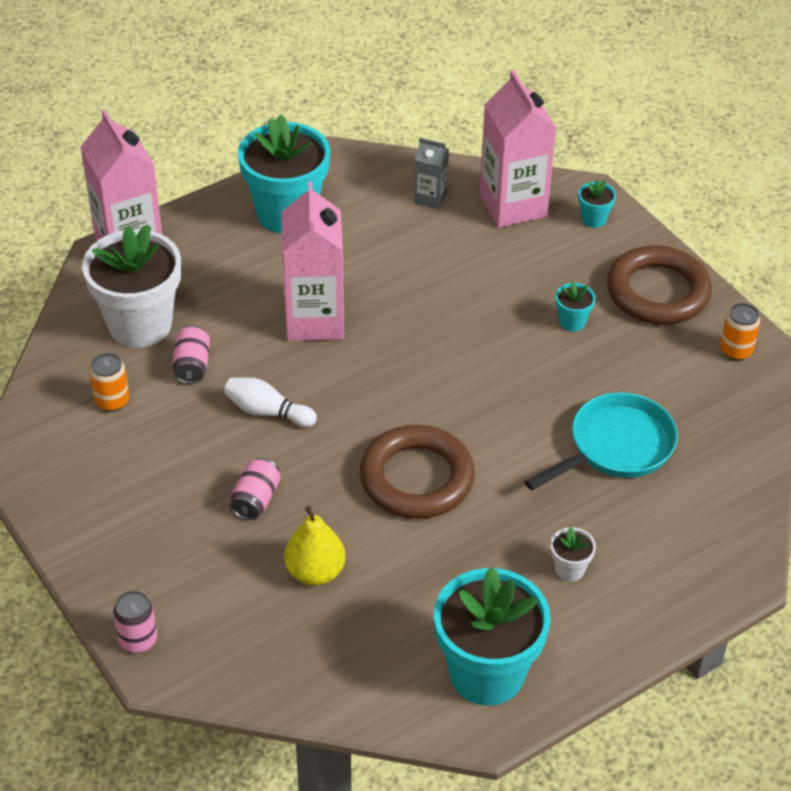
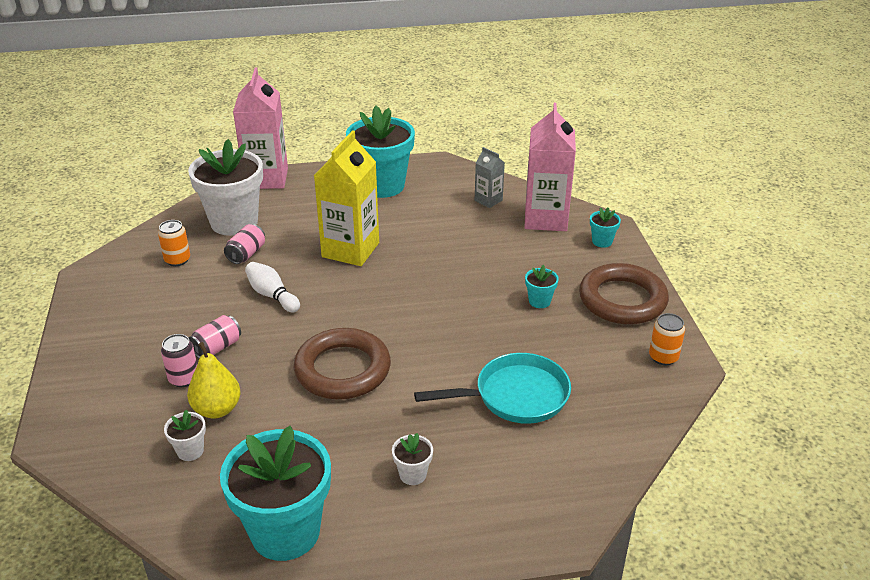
camera: 25 degrees right, 10 degrees down
(138, 640) = (57, 412): pink can -> pink can (184, 378)
(314, 320) = (350, 250): pink carton -> yellow carton
(324, 628) = (190, 451): none -> white flower pot

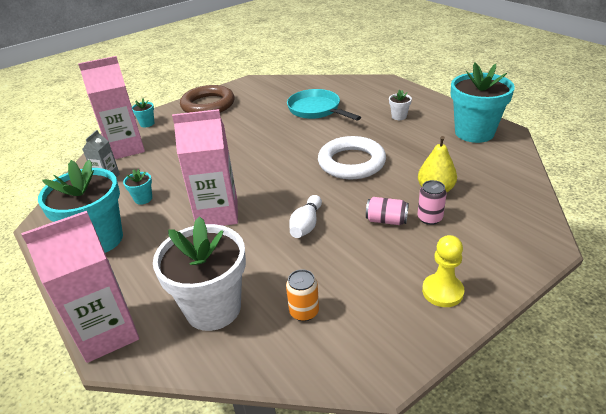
camera: 115 degrees left, 0 degrees up
(101, 336) = (442, 291): none -> yellow pawn
(190, 451) = (474, 183): white flower pot -> none
(246, 254) = (262, 269): pink can -> none
(342, 369) = (351, 162): brown ring -> white ring
(350, 250) = (217, 214): yellow carton -> pink carton
(539, 301) = (228, 125): turquoise flower pot -> turquoise flower pot (143, 199)
(663, 357) = (250, 86): orange can -> none

